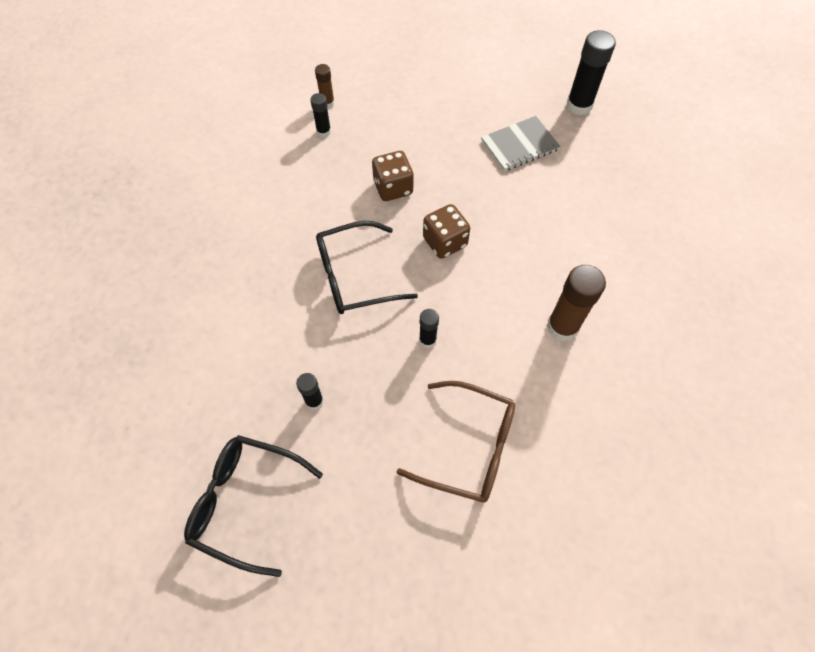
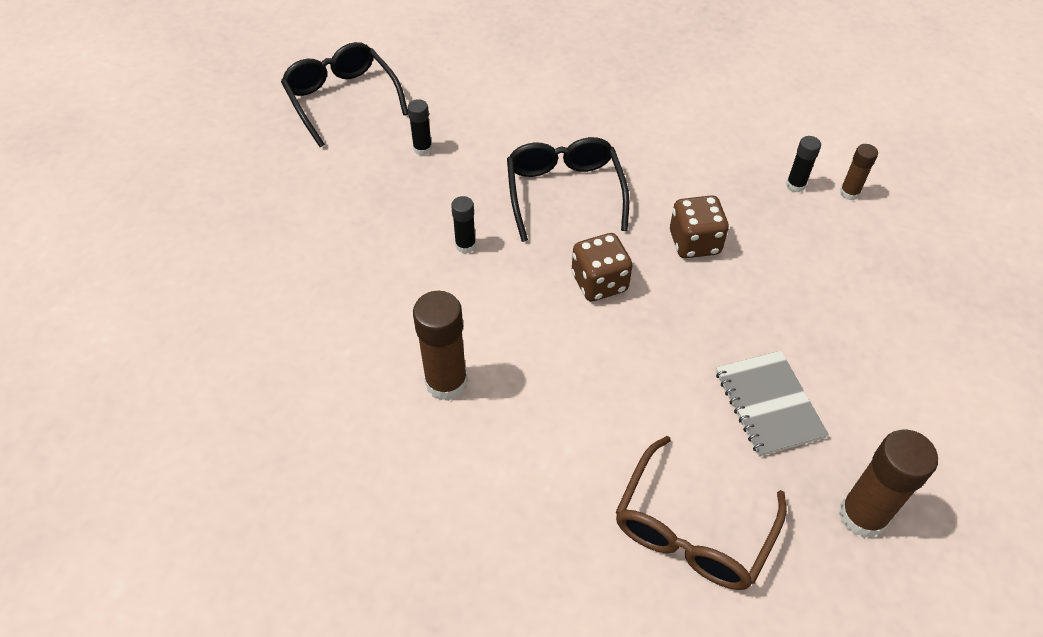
camera: 100 degrees right, 10 degrees down
(246, 502) = (342, 99): black glasses -> black glasses turned 60 degrees counterclockwise
(469, 447) = (329, 261): brown glasses -> brown glasses (692, 529)
(579, 105) = (862, 516): black glue stick -> brown glue stick

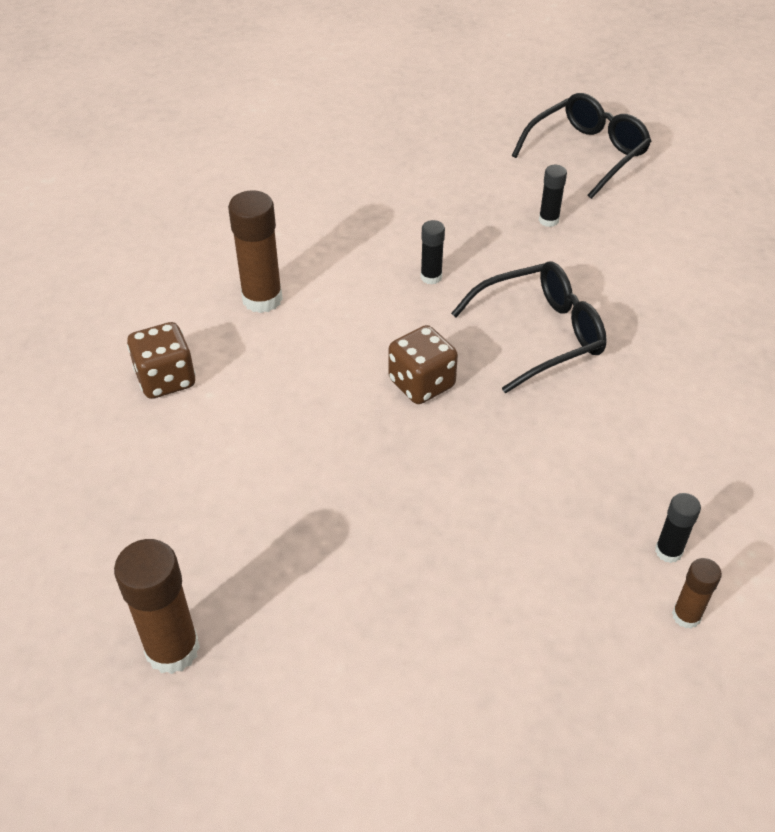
camera: 75 degrees right, 5 degrees down
(692, 529) = (135, 499): brown glasses -> none
(694, 243) = (515, 457): brown dice -> brown dice (166, 379)
(768, 404) = (301, 550): grey notebook -> none

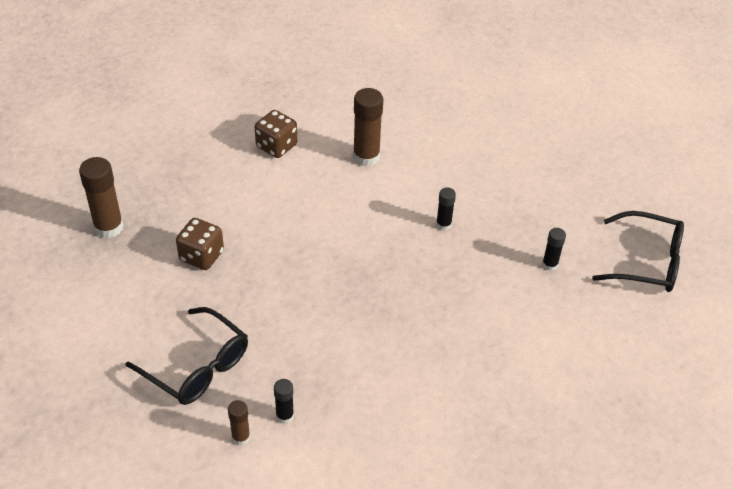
camera: 60 degrees right, 0 degrees up
(421, 384) = (346, 254): brown dice -> brown dice (201, 256)
(540, 334) = (429, 296): black glasses -> black glasses (197, 367)

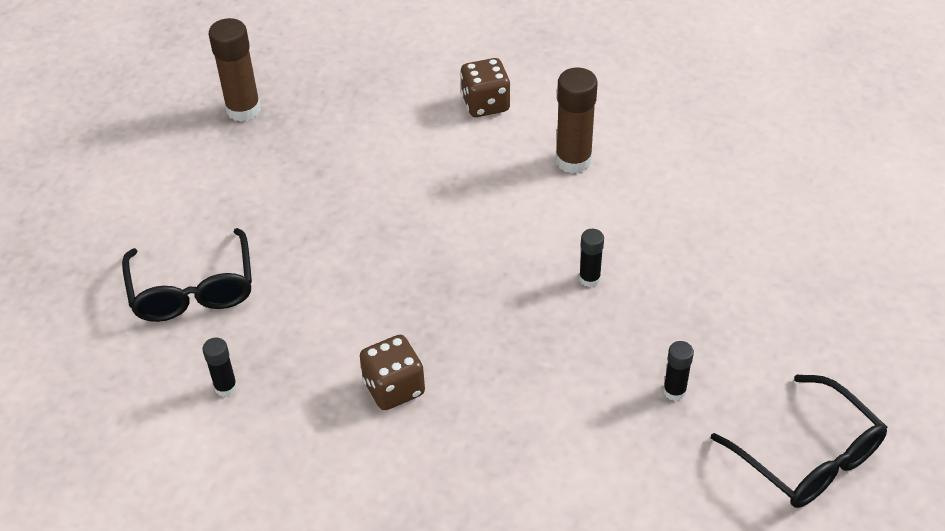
camera: 40 degrees right, 0 degrees up
(201, 256) = (301, 181): brown dice -> brown dice (394, 388)
(241, 437) = (165, 383): brown glue stick -> none

